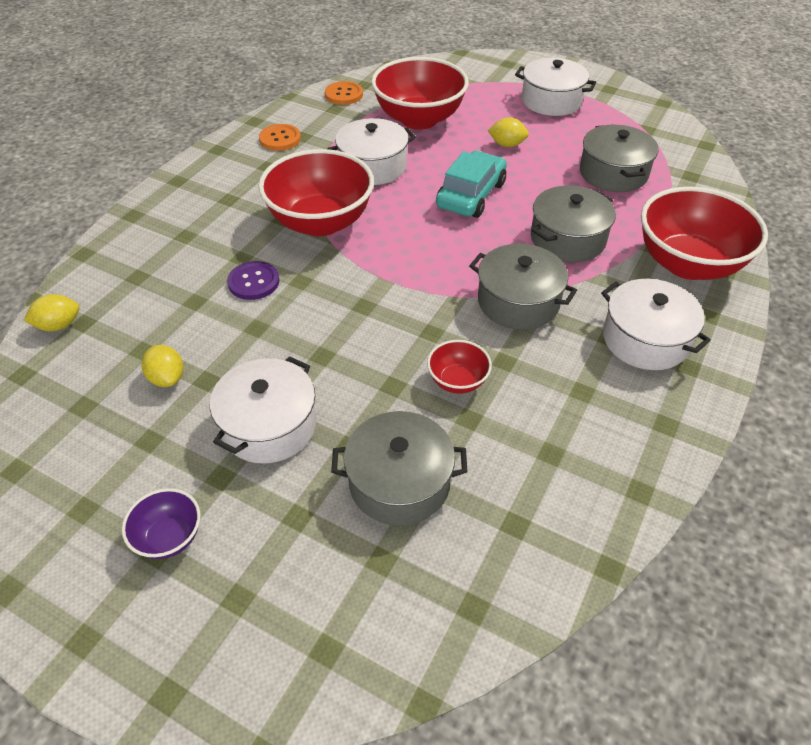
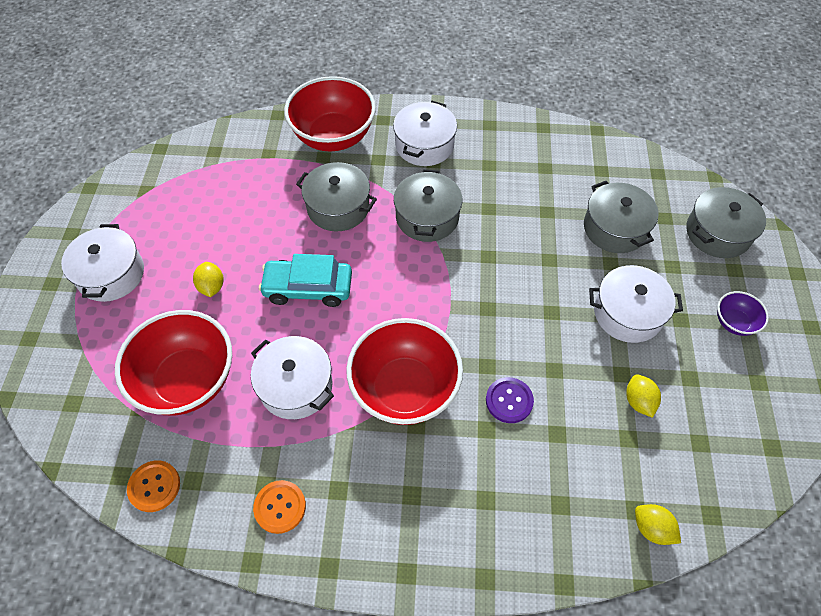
camera: 115 degrees left, 10 degrees up
(167, 378) = (638, 401): yellow lemon -> yellow lemon turned 45 degrees counterclockwise
(457, 381) = (522, 227): red bowl -> none
(613, 173) = (230, 199): grey pot -> grey pot (717, 233)

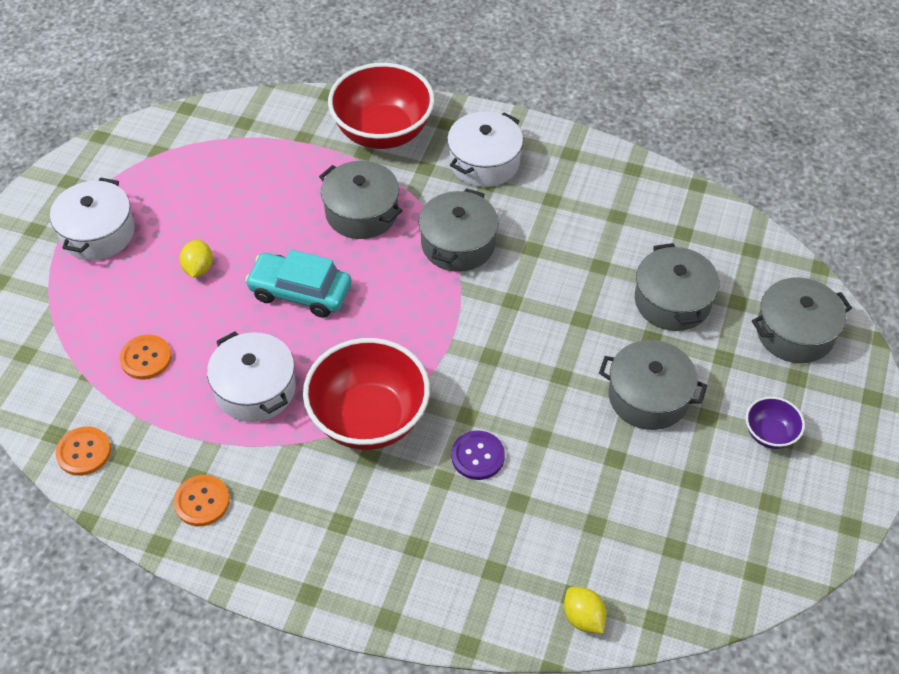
camera: 15 degrees right, 5 degrees down
(188, 380) = (146, 358): red bowl -> orange button
(627, 313) = (648, 396): white pot -> grey pot
(638, 401) = (622, 490): yellow lemon -> none

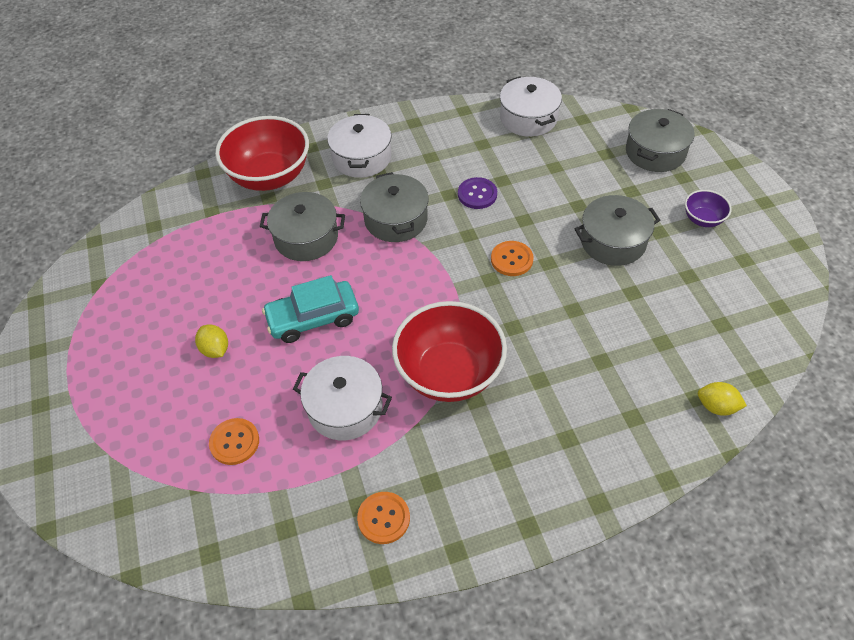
camera: 35 degrees left, 0 degrees up
(84, 452) = (250, 549): orange button -> orange button (511, 259)
(98, 233) = (102, 374): white pot -> white pot (528, 118)
(477, 456) = (547, 349): purple button -> purple button (477, 194)
(672, 301) = (568, 175): grey pot -> none

